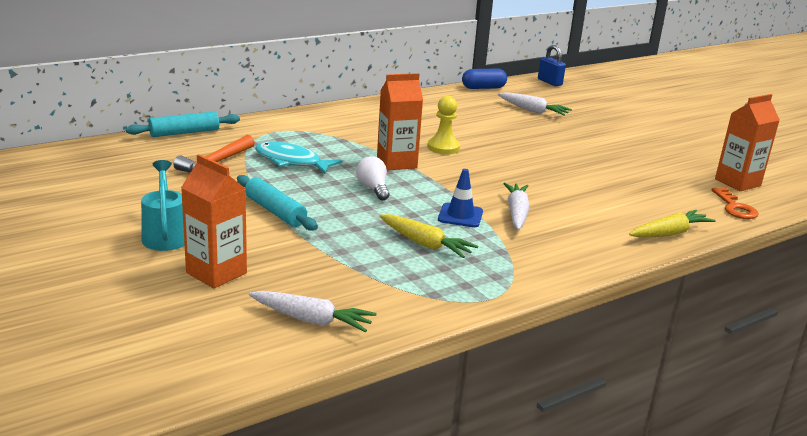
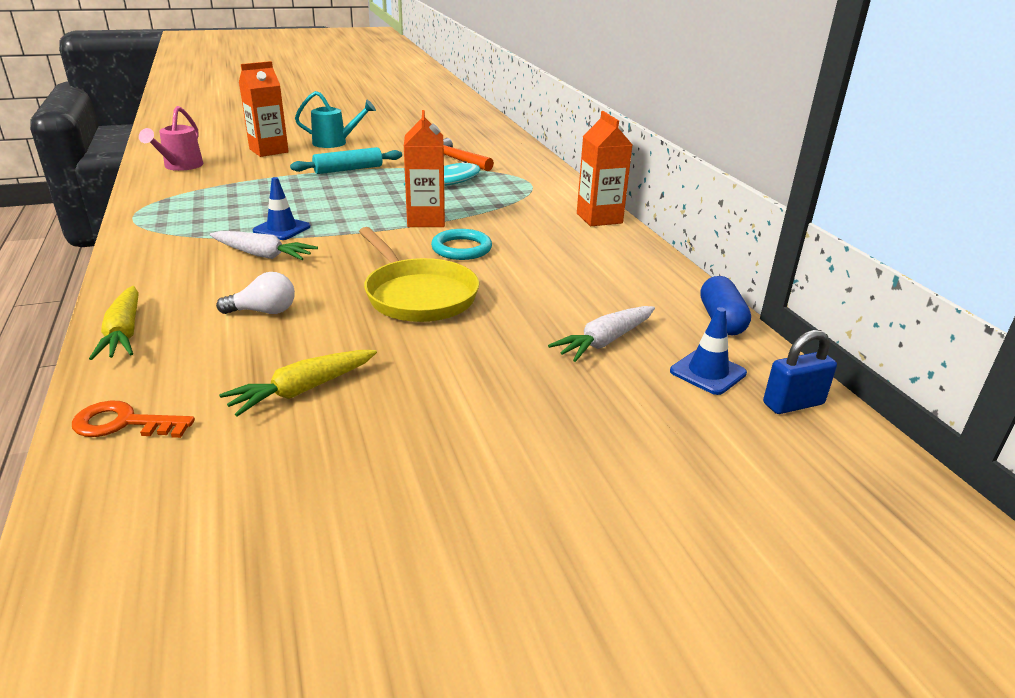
camera: 105 degrees right, 5 degrees up
(184, 133) = (529, 154): turquoise rolling pin -> none
(312, 320) = (180, 166): white carrot -> pink watering can
(373, 189) = (368, 203): white light bulb -> white light bulb (263, 311)
(425, 244) = (242, 208): yellow carrot -> yellow carrot (302, 390)
(443, 147) = (461, 248): yellow pawn -> turquoise ring
(527, 155) = (418, 295): none -> yellow pan
(540, 93) = (707, 372): none -> blue traffic cone
(737, 182) = (197, 472): orange carton -> orange carton (599, 218)

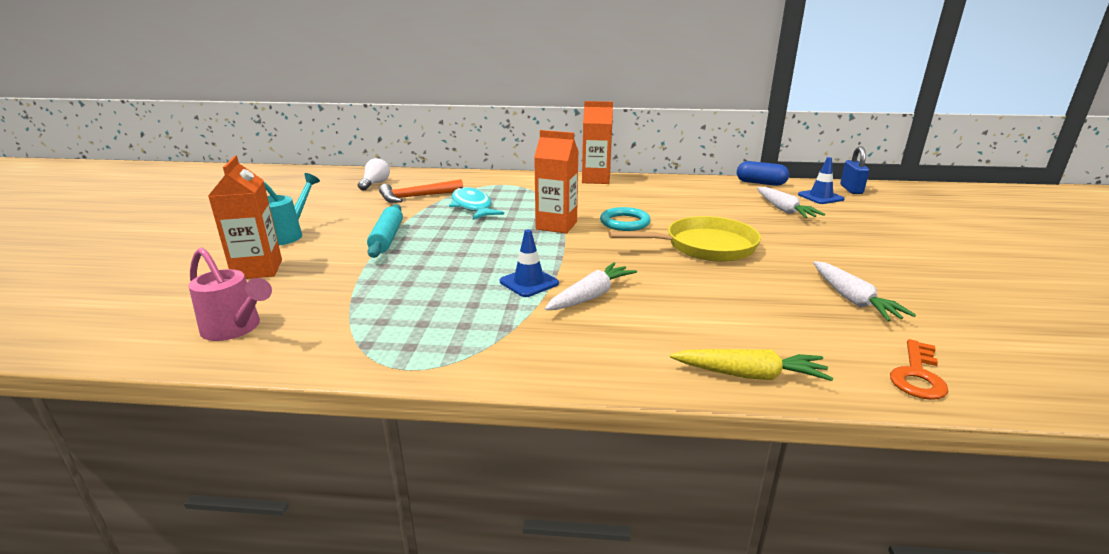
camera: 65 degrees left, 5 degrees down
(263, 311) = (718, 304): white light bulb -> white light bulb (375, 184)
(302, 390) = (853, 300): yellow carrot -> white carrot

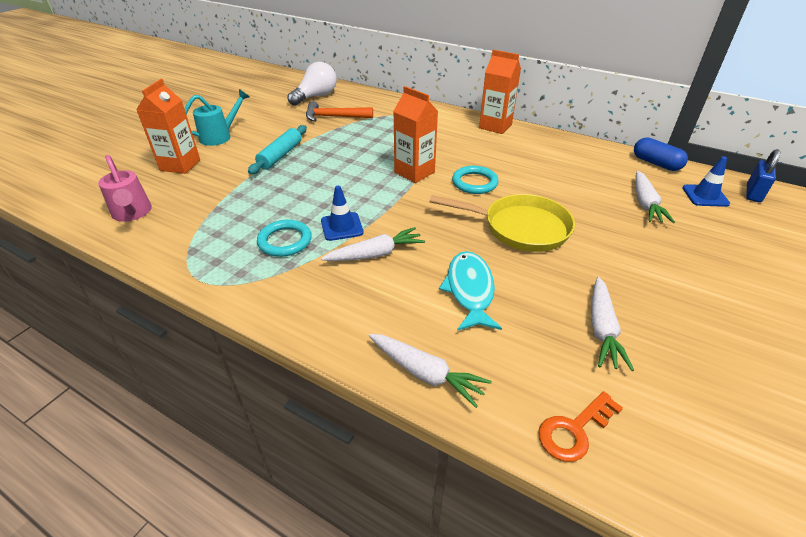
camera: 25 degrees right, 15 degrees up
(375, 184) = (316, 96): white light bulb -> white light bulb, size x1.58
(472, 206) = (366, 136): turquoise fish -> turquoise fish (470, 290)
(477, 308) = (285, 241): none -> turquoise ring
(750, 375) = (426, 373): yellow carrot -> white carrot

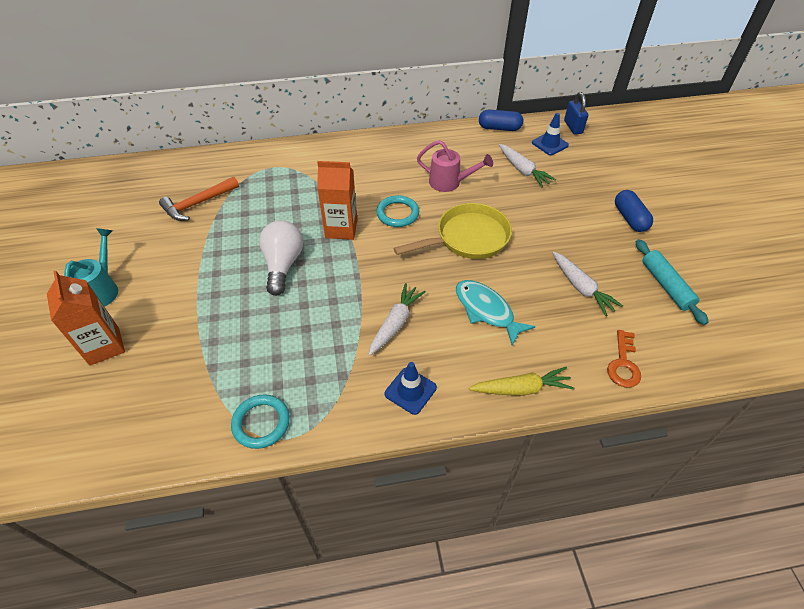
camera: 40 degrees left, 10 degrees up
(132, 213) = (130, 426): pink watering can -> pink watering can (449, 182)
(280, 155) = (199, 276): turquoise rolling pin -> turquoise rolling pin (666, 285)
(285, 241) = (313, 358): turquoise ring -> turquoise ring (261, 423)
(316, 96) = (146, 187): white light bulb -> white light bulb (283, 265)
(342, 227) = (343, 316): blue traffic cone -> blue traffic cone (410, 391)
(426, 373) = (521, 388): white carrot -> yellow carrot
(495, 126) = (355, 144): orange carton -> none
(746, 300) = (630, 218): none -> blue capsule

